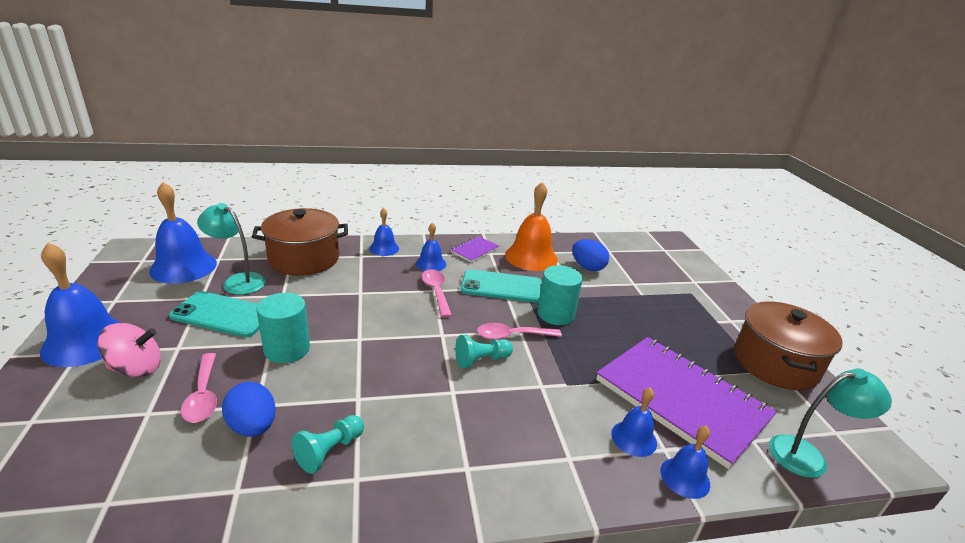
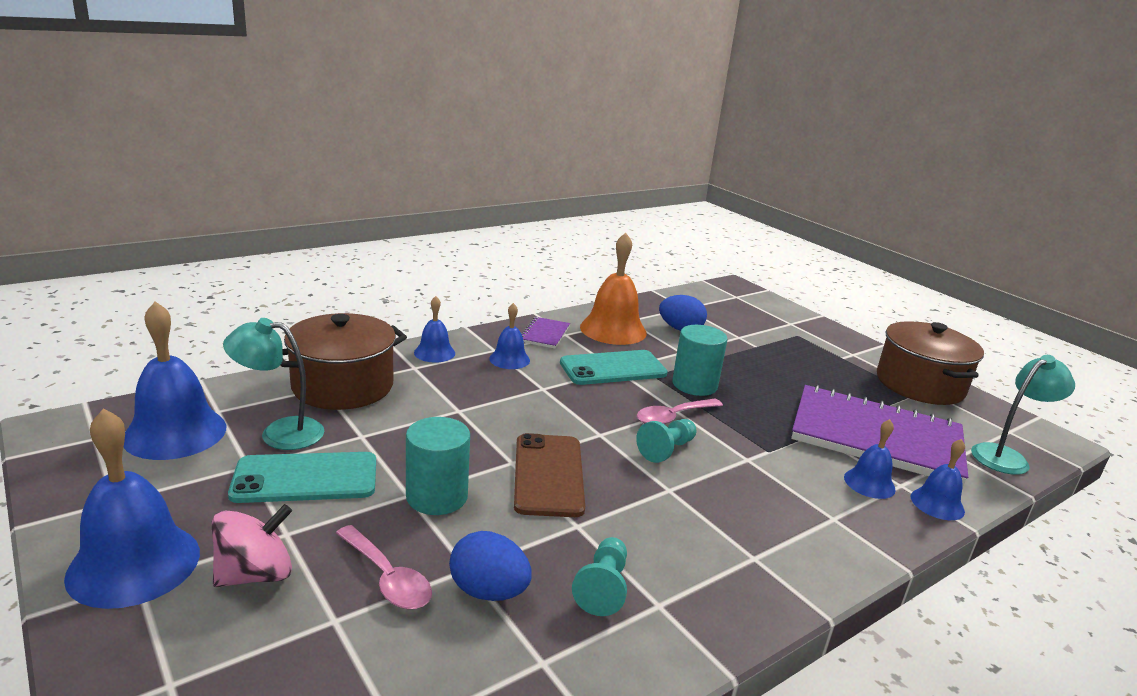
camera: 25 degrees left, 5 degrees down
(374, 355) = (548, 475): none -> brown phone
(436, 292) = (547, 389): pink spoon -> none

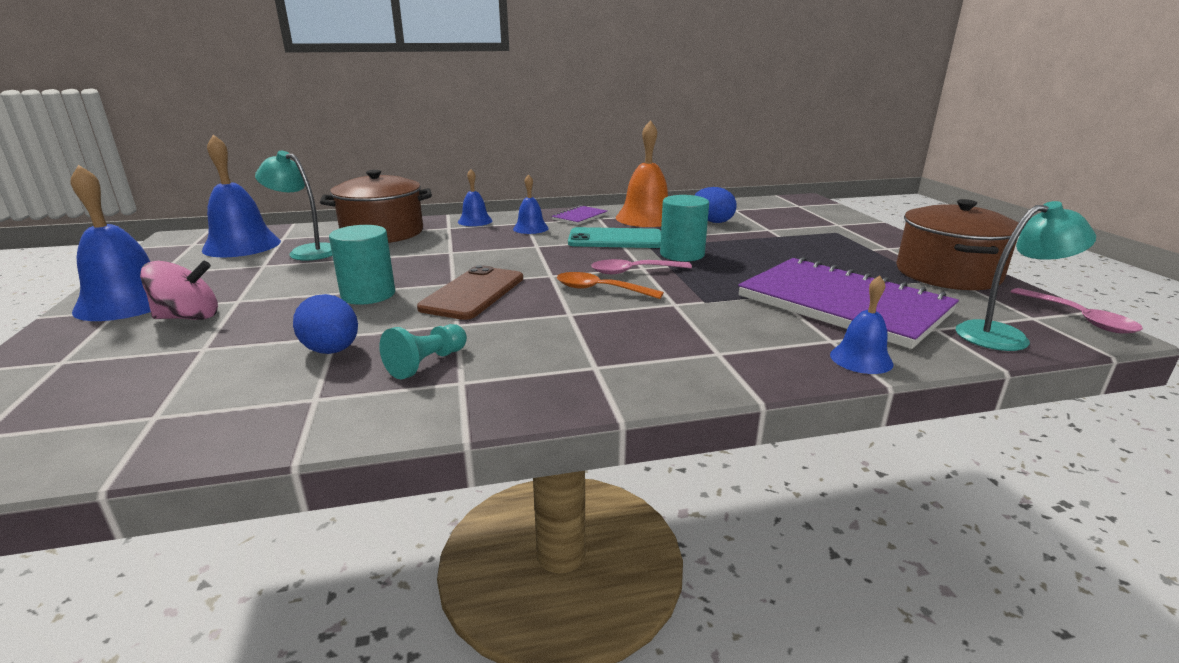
camera: 25 degrees right, 0 degrees up
(305, 478) = (290, 275): turquoise phone -> none
(387, 578) = (270, 332): pink spoon -> pink spoon (1079, 318)
(666, 450) = (600, 290): turquoise pawn -> orange spoon
(869, 483) = (793, 334): blue bell -> none

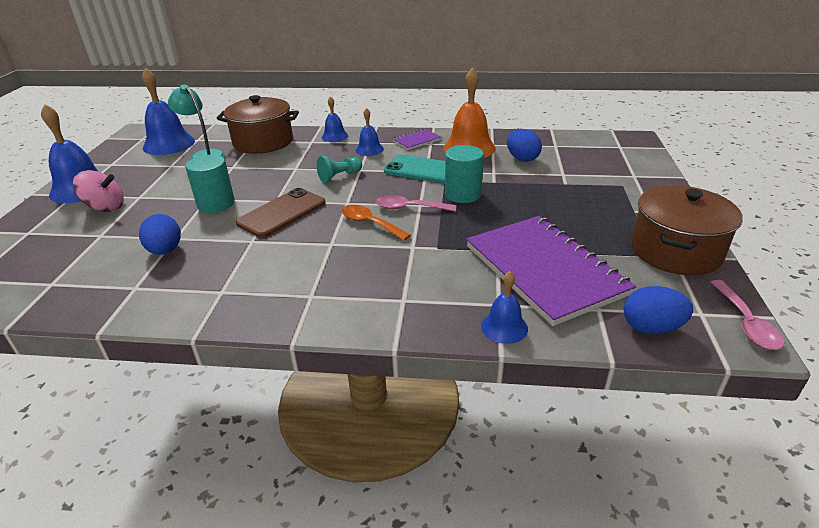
camera: 20 degrees right, 10 degrees up
(427, 363) = (211, 272): turquoise pawn -> turquoise pawn (339, 176)
(1004, 335) = (651, 328): turquoise lamp -> blue egg

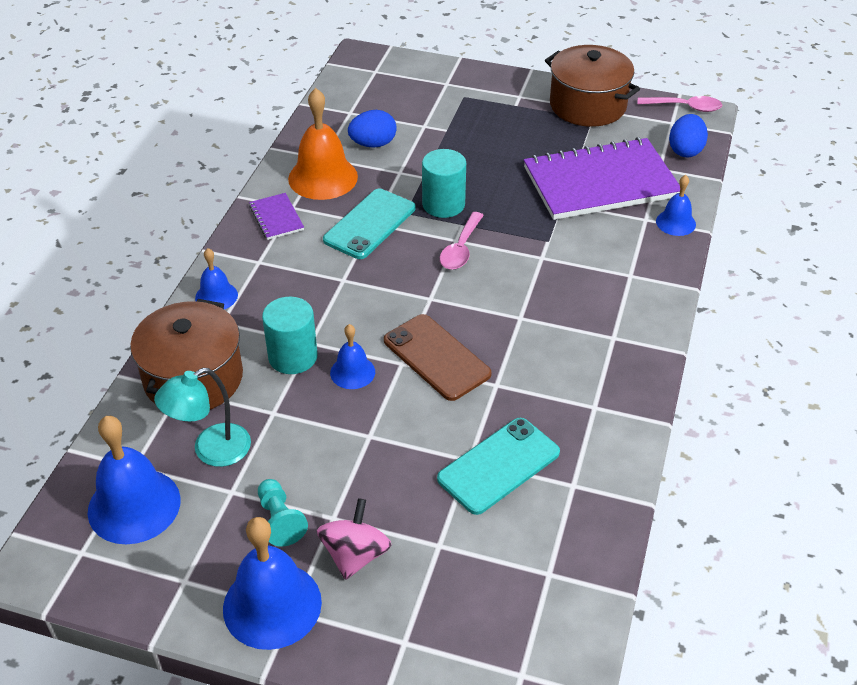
camera: 80 degrees left, 10 degrees up
(165, 251) = (498, 465): blue egg -> turquoise phone
(216, 204) = (388, 424): turquoise cylinder -> turquoise cylinder (293, 356)
(339, 176) = (355, 300): turquoise pawn -> turquoise pawn (280, 520)
(369, 149) = (283, 265): blue bell -> blue bell (352, 372)
(370, 223) = (486, 283): orange spoon -> none

